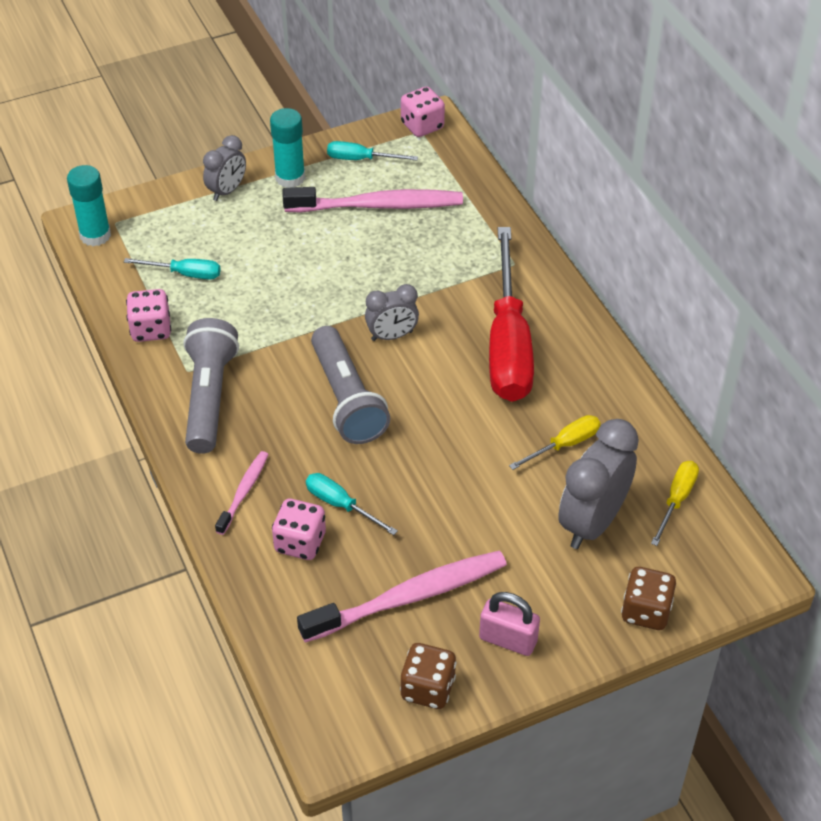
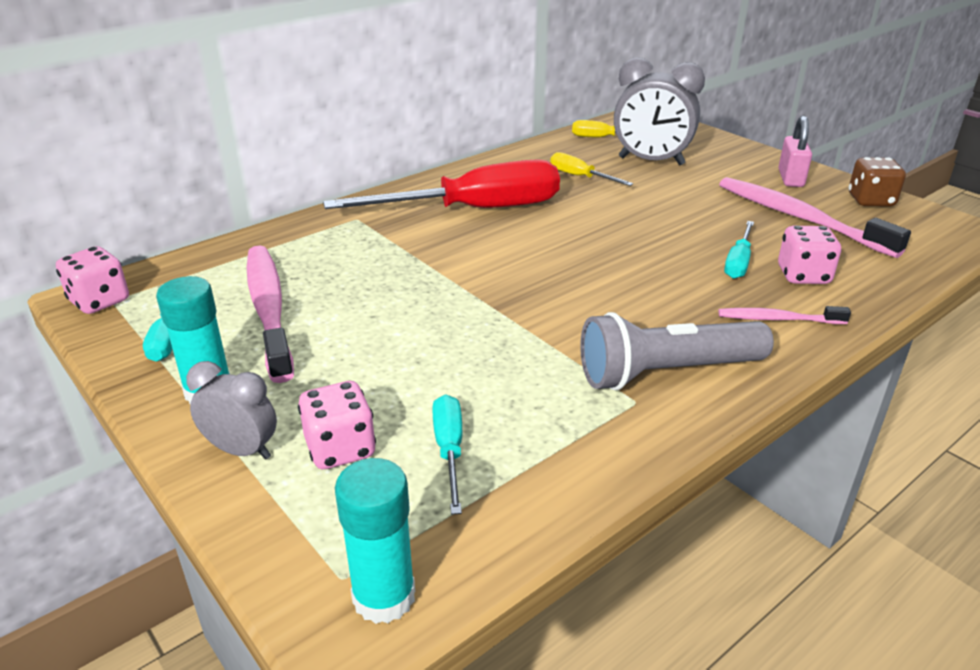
camera: 105 degrees left, 15 degrees down
(151, 329) = (581, 456): pink dice -> pink dice (340, 449)
(347, 399) = (602, 280): grey flashlight -> none
(392, 336) = (493, 268): grey clock -> none
(646, 611) = (712, 140): brown dice -> none

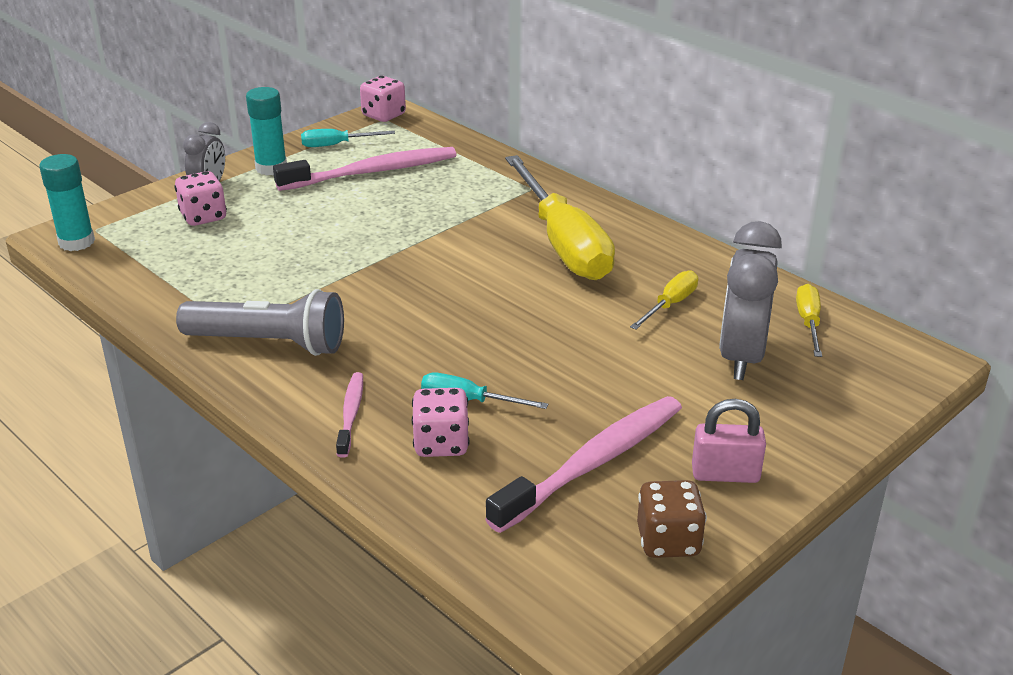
camera: 85 degrees right, 0 degrees up
(449, 450) = (193, 253): turquoise screwdriver -> none
(474, 210) = (563, 243): red screwdriver -> yellow screwdriver
(666, 372) = (269, 343): grey flashlight -> grey flashlight turned 120 degrees clockwise

